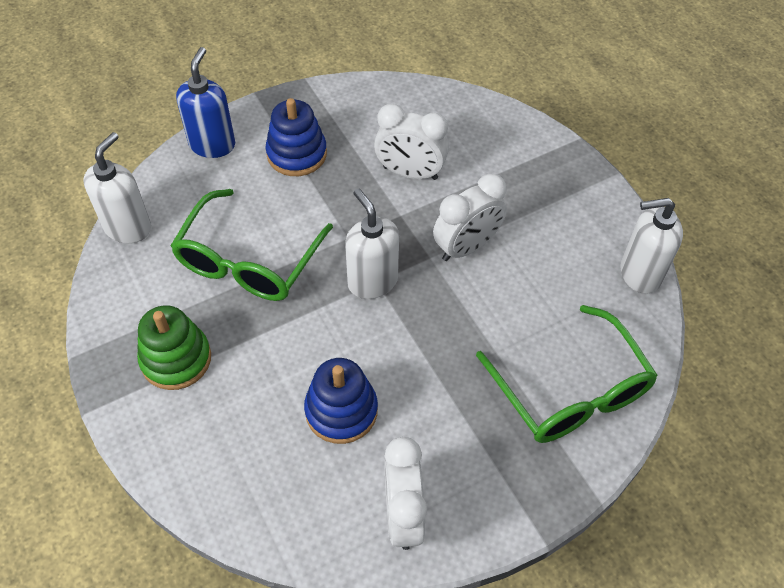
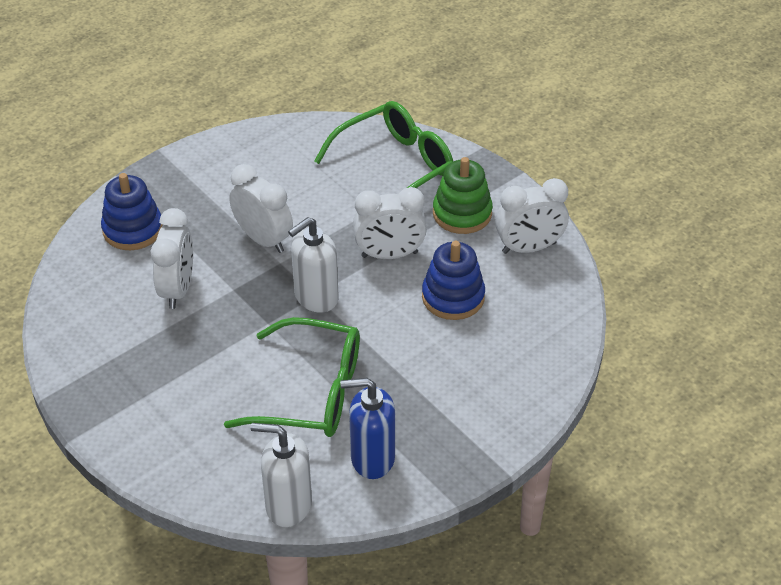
camera: 100 degrees left, 10 degrees down
(176, 359) = (435, 421): green stacking toy -> green stacking toy (462, 213)
(212, 144) = (156, 460): blue soap dispenser -> blue soap dispenser (372, 458)
(297, 154) = (162, 382): blue stacking toy -> blue stacking toy (133, 229)
(421, 359) = (389, 255): none -> white clock
(639, 273) = (271, 133): white soap dispenser -> none

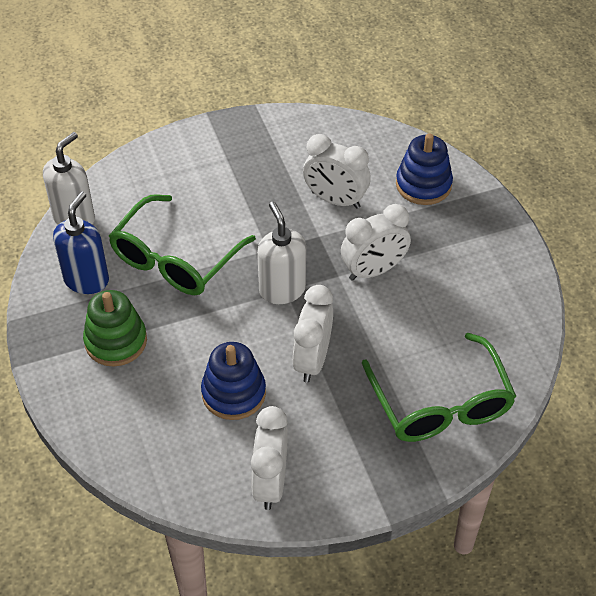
camera: 110 degrees right, 5 degrees up
(462, 213) = (345, 440): green stacking toy -> green stacking toy (116, 341)

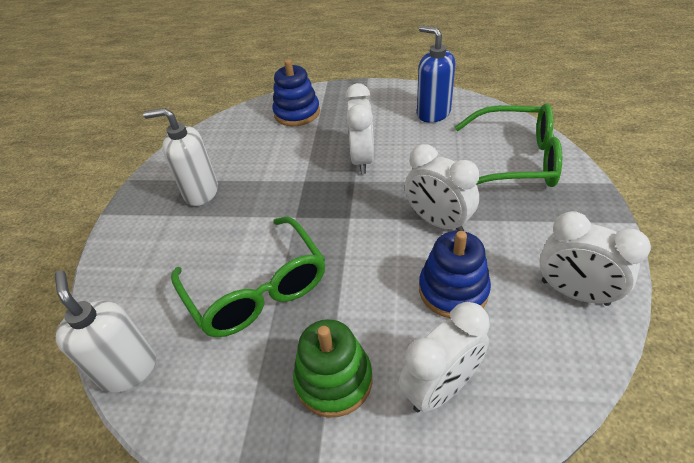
camera: 60 degrees left, 5 degrees down
(86, 280) = (226, 384): blue soap dispenser -> blue soap dispenser (433, 113)
(282, 289) = (347, 219): white soap dispenser -> white soap dispenser (201, 192)
(335, 200) = (274, 161): white clock -> white clock (441, 388)

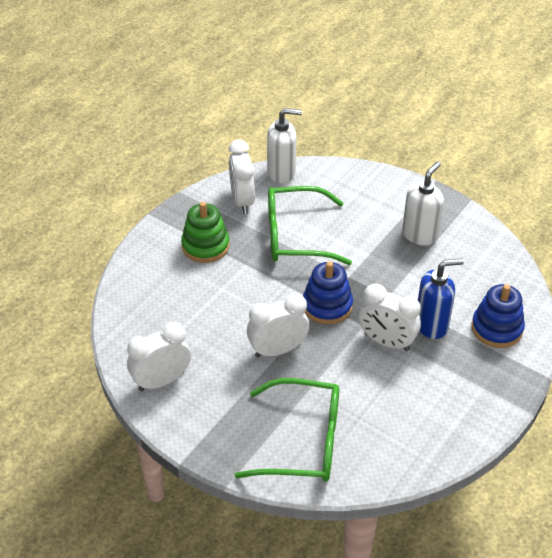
camera: 115 degrees right, 0 degrees up
(433, 113) = (419, 427): blue soap dispenser -> blue soap dispenser (432, 325)
(441, 388) = (163, 284): white clock -> white clock (242, 201)
(453, 290) = (215, 324): blue stacking toy -> blue stacking toy (327, 305)
(516, 160) = (303, 441): green glasses -> green glasses turned 120 degrees counterclockwise

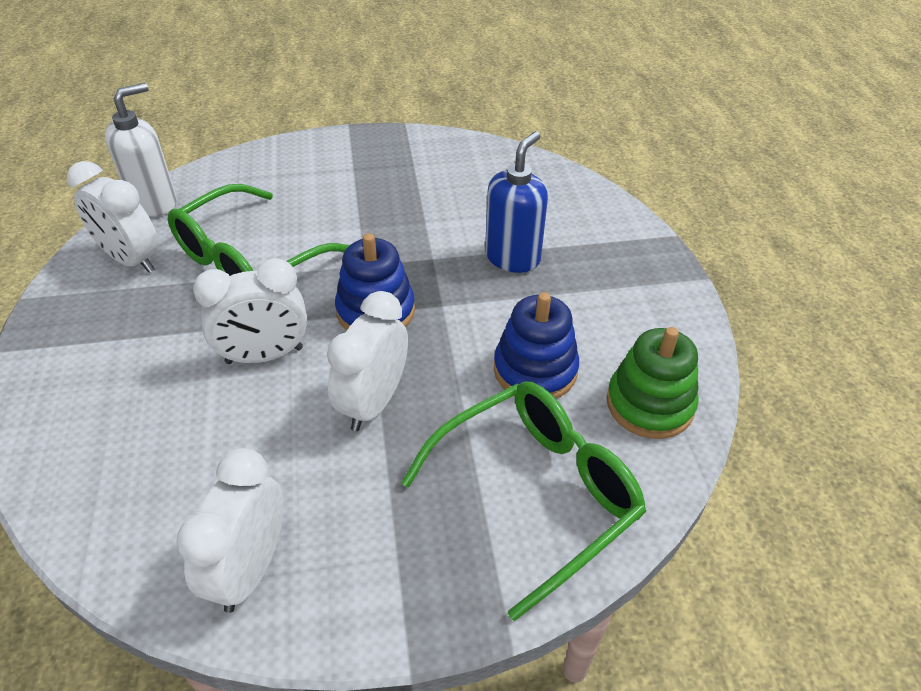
camera: 45 degrees left, 0 degrees up
(205, 246) = (131, 341): green stacking toy -> green stacking toy (649, 404)
(386, 342) = (489, 305): white clock -> white clock (264, 355)
(420, 235) = (393, 180): white soap dispenser -> none
(497, 328) = (577, 221): blue stacking toy -> blue stacking toy (535, 370)

